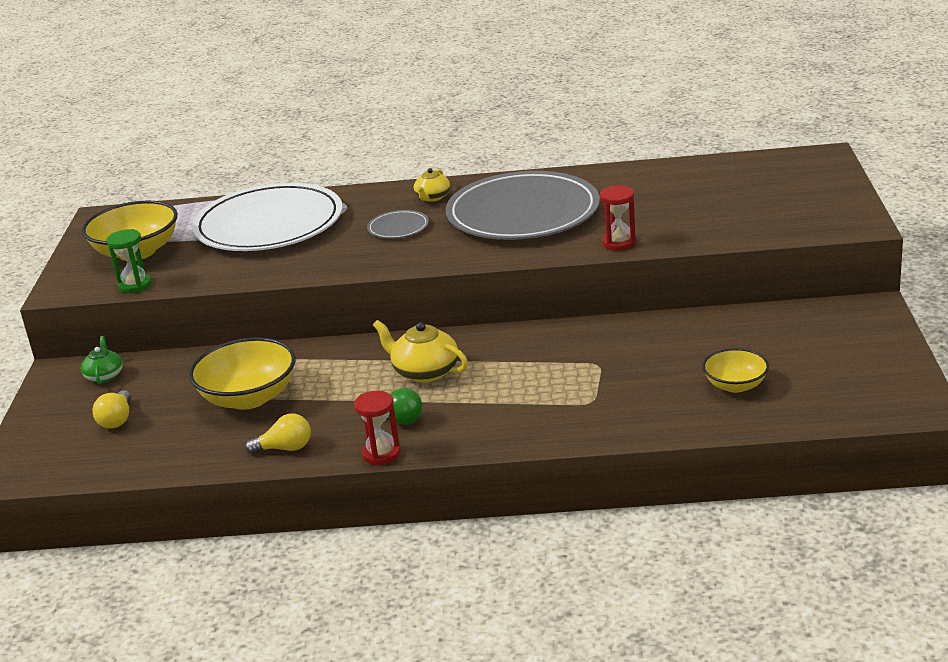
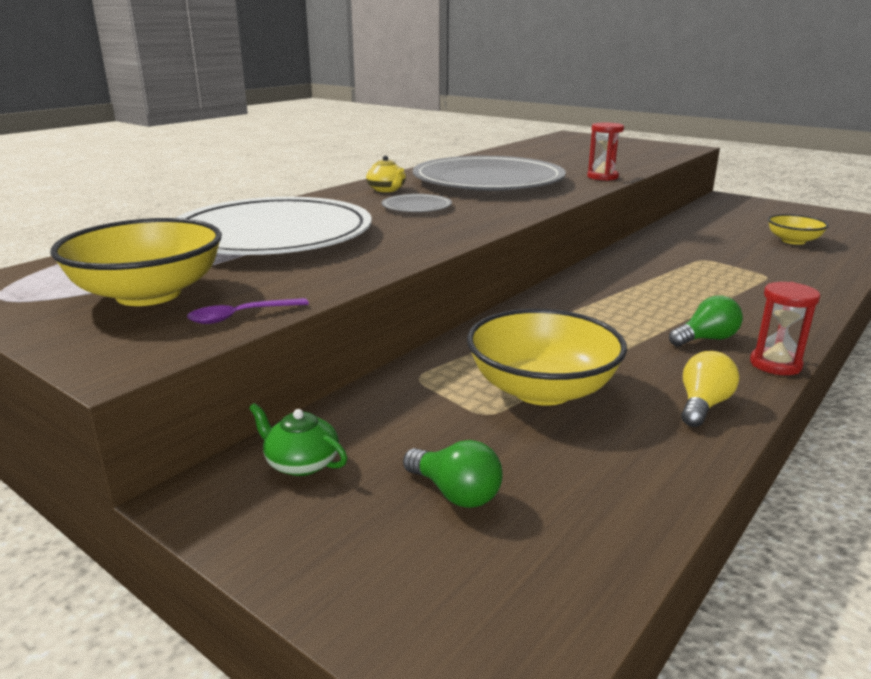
camera: 55 degrees left, 5 degrees down
(117, 420) = (455, 493): yellow light bulb -> green light bulb
(135, 285) = (241, 316): green hourglass -> purple spoon
(425, 372) = (621, 306): yellow teapot -> none

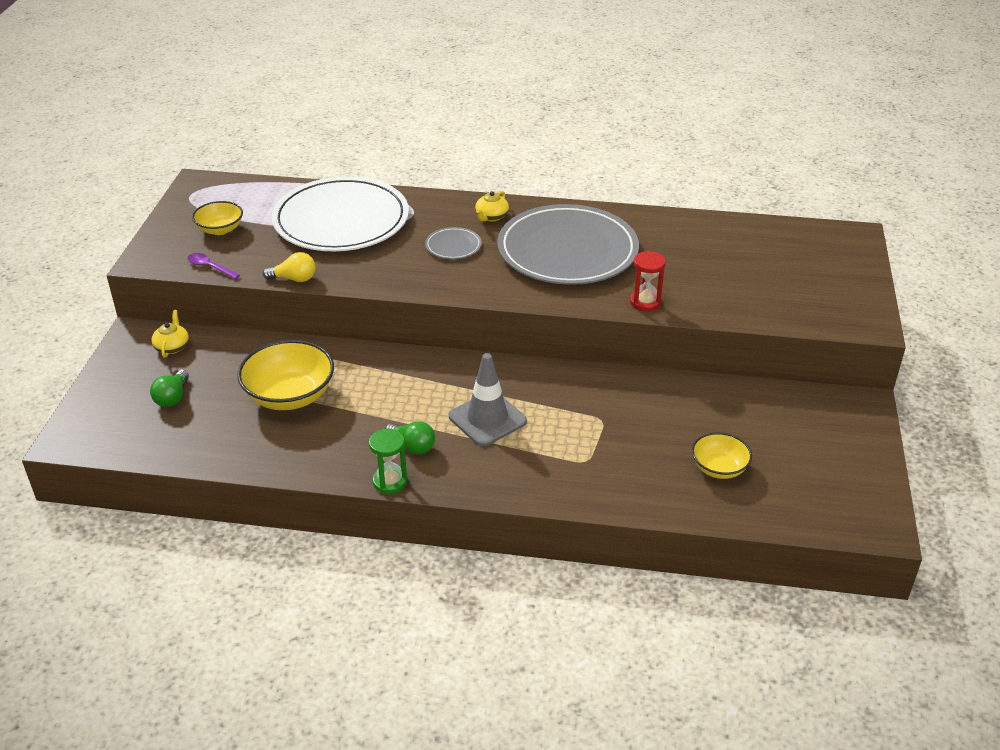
camera: 60 degrees right, 15 degrees up
(149, 294) = (220, 229): yellow bowl -> yellow bowl, size x0.59
(301, 463) = (172, 347): green teapot -> yellow teapot
(674, 297) = (487, 419): none -> grey traffic cone
(703, 405) = (308, 458): yellow light bulb -> yellow light bulb (294, 279)
(775, 364) = (390, 481): red hourglass -> green hourglass

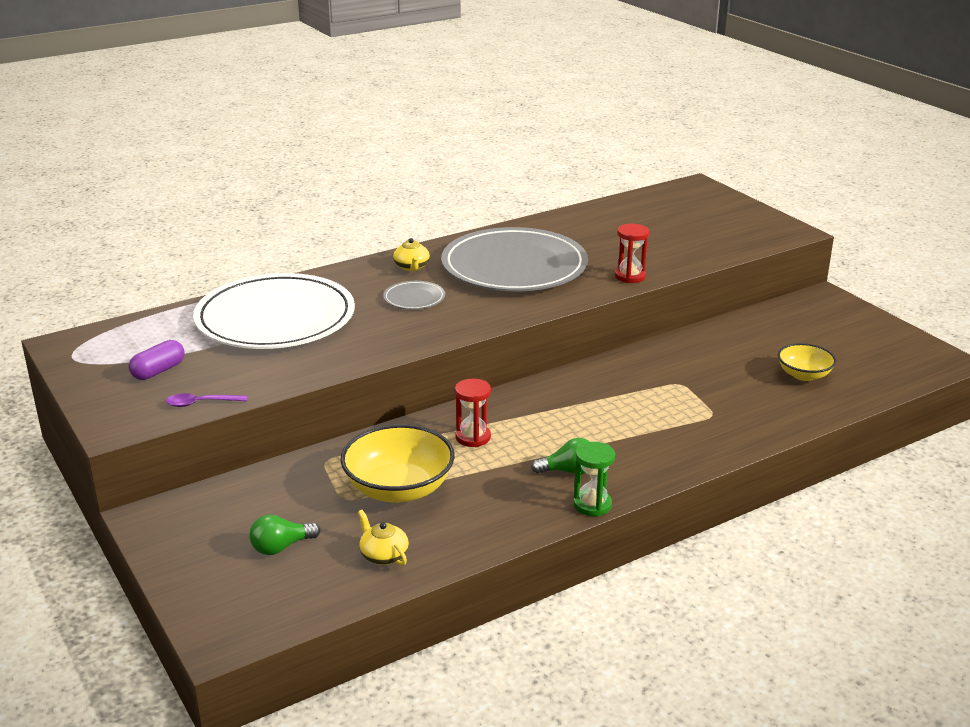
camera: 40 degrees left, 10 degrees down
(172, 347) = (210, 508): yellow teapot -> yellow teapot (383, 555)
(172, 397) = (281, 547): green light bulb -> green light bulb turned 90 degrees clockwise
(220, 229) = (158, 371): yellow bowl -> purple capsule
(294, 279) = (307, 377): yellow light bulb -> none
(388, 382) = (473, 437): none -> red hourglass
(487, 419) = (596, 423): grey traffic cone -> none

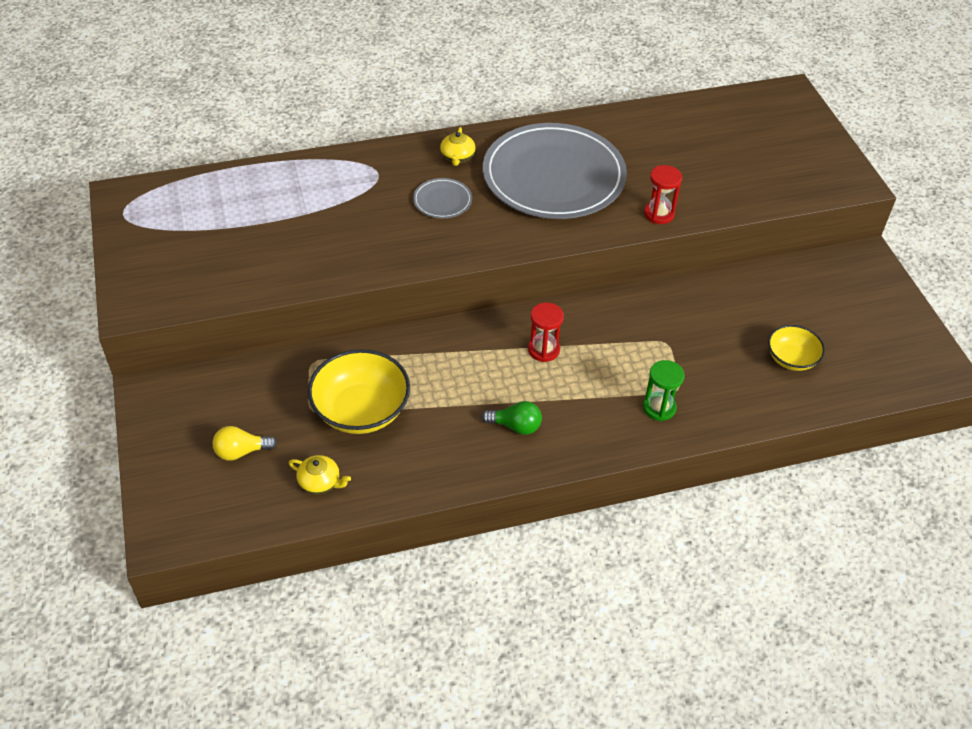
camera: 15 degrees right, 20 degrees up
(158, 371) = (187, 247): purple capsule -> none
(201, 403) = (209, 296): purple spoon -> none
(275, 318) = (309, 201): white plate -> none
(281, 547) = (241, 451): green light bulb -> yellow light bulb
(383, 555) = (320, 482): yellow teapot -> yellow teapot turned 135 degrees clockwise
(473, 437) = (448, 365): red hourglass -> red hourglass (543, 350)
(592, 505) = (519, 471): green hourglass -> green hourglass (659, 408)

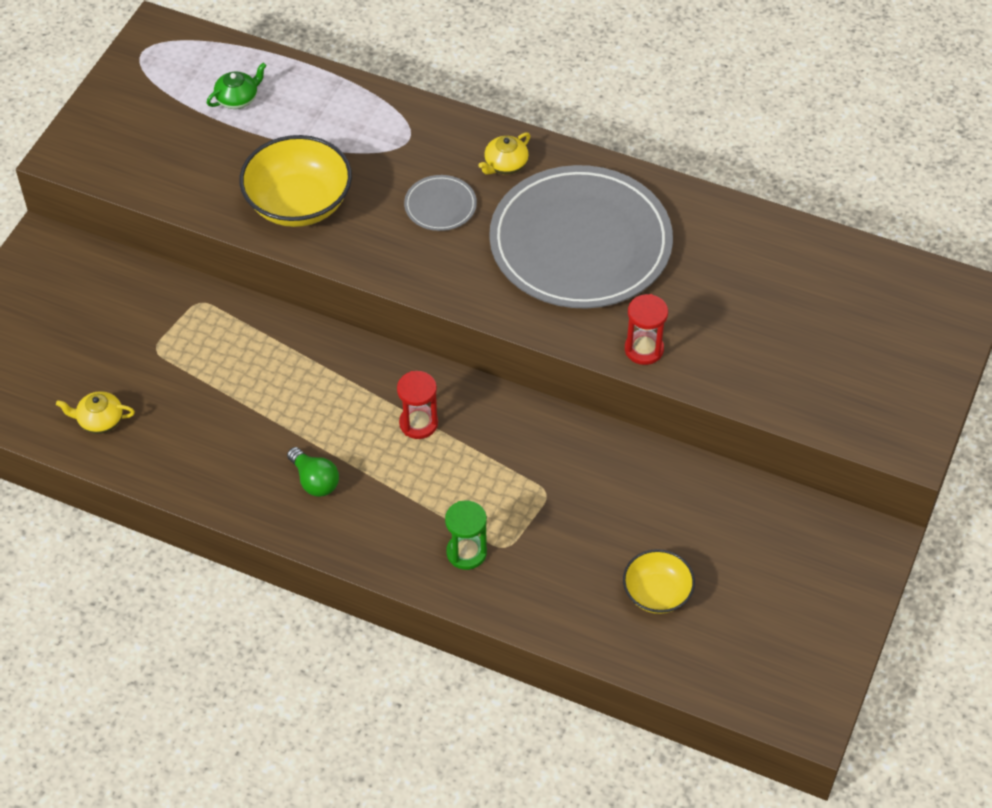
camera: 40 degrees right, 5 degrees up
(229, 208) = (237, 99): none -> green teapot
(241, 451) = (64, 349): yellow light bulb -> none
(320, 482) = (100, 420): yellow teapot -> yellow teapot turned 120 degrees clockwise
(361, 410) = (196, 376): yellow bowl -> yellow bowl (298, 203)

